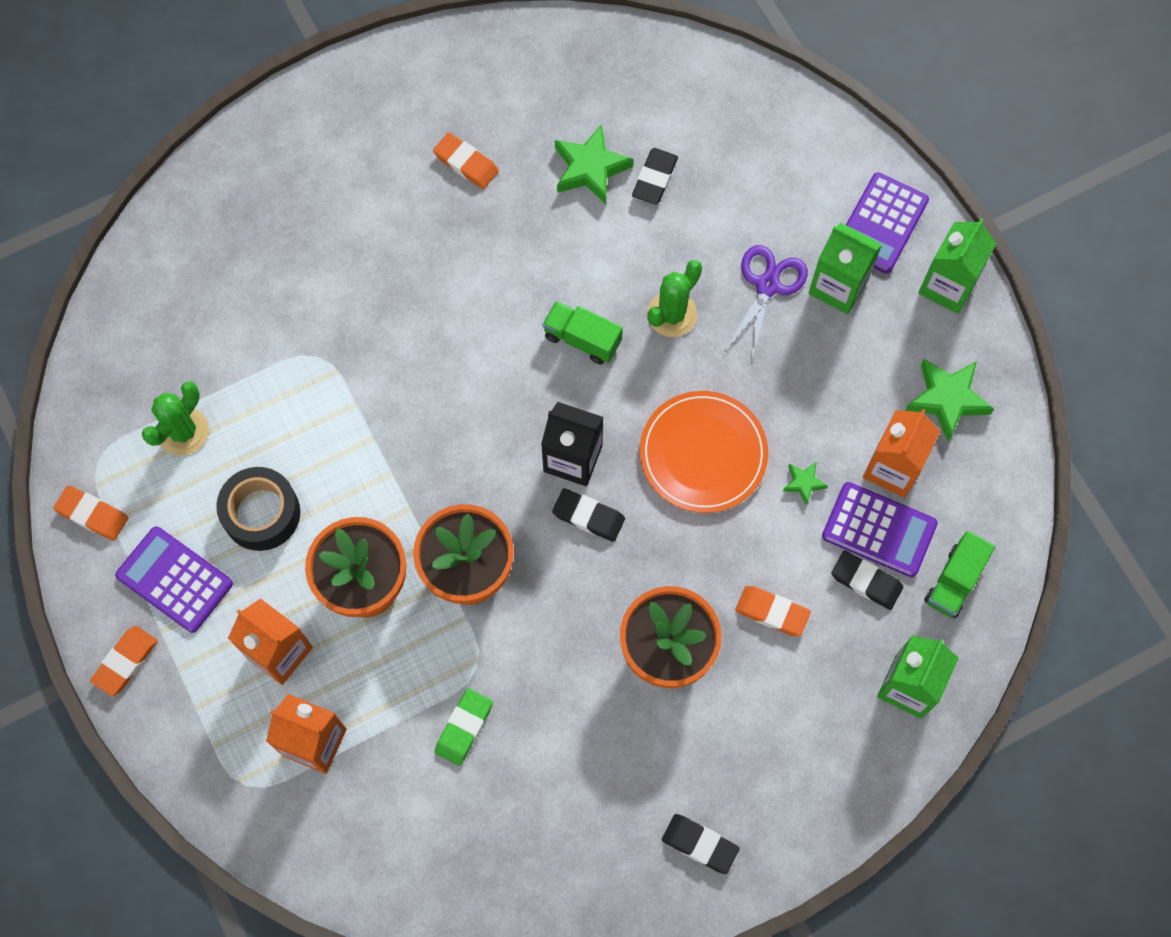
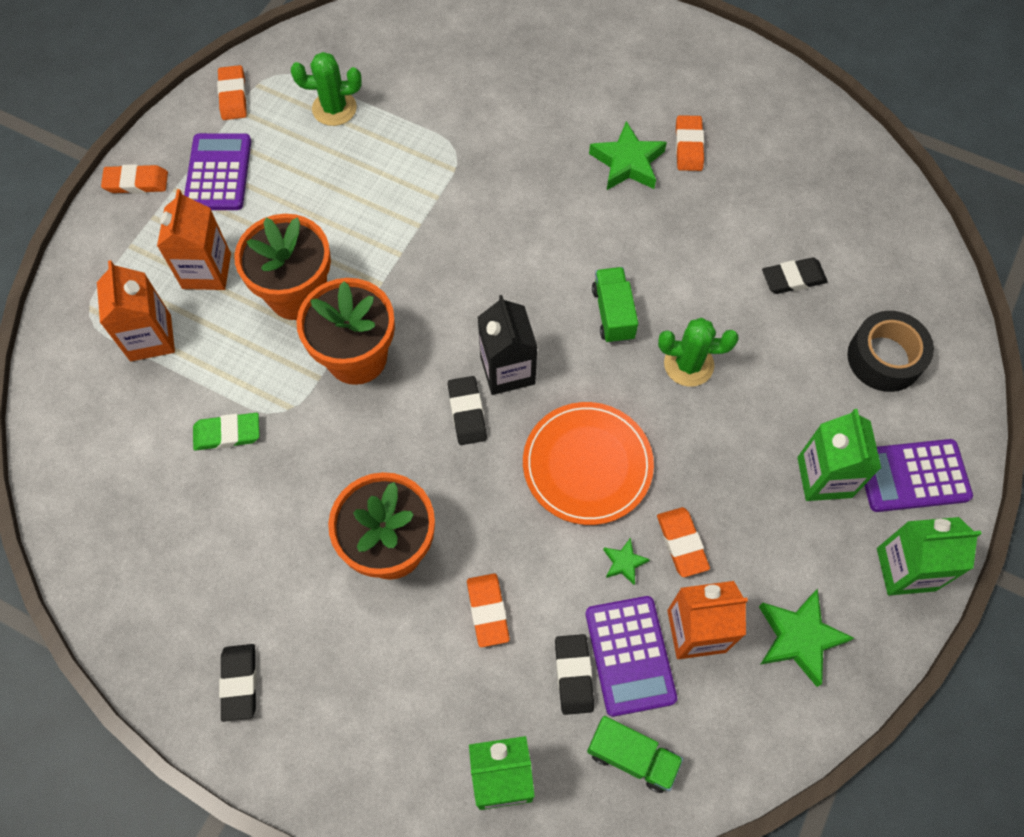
camera: 55 degrees right, 5 degrees down
(261, 513) = (307, 193): black tape -> black tape (884, 358)
(590, 168) = (760, 229): green star -> green star (627, 162)
(767, 286) = (776, 420): purple scissors -> none
(818, 429) = (682, 543): none -> orange eraser
(954, 581) = (632, 756): green truck -> green truck turned 150 degrees counterclockwise

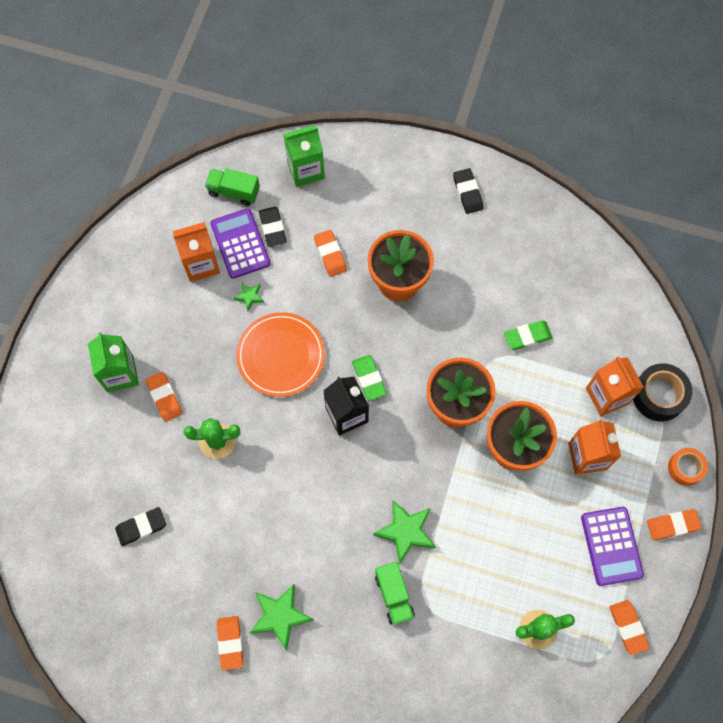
camera: 170 degrees right, 5 degrees up
(91, 239) = (685, 468): none -> orange tape
(467, 412) = (369, 378): black eraser -> green eraser
(613, 313) = (276, 473): green truck -> green truck (394, 595)
(682, 543) = (213, 314): orange eraser -> orange eraser (164, 397)
(799, 638) = (138, 270): green star -> green star (406, 531)
(884, 358) = (74, 470): black tape -> black tape (658, 395)
(905, 569) = (69, 322): green carton -> none
(913, 476) = (60, 384): purple calculator -> none

